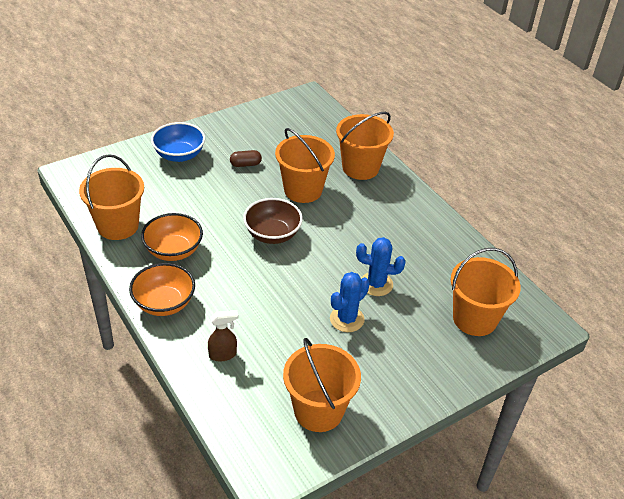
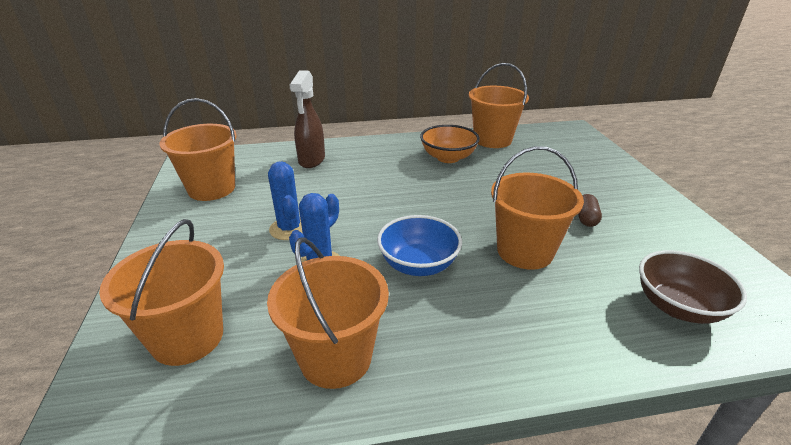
camera: 115 degrees right, 10 degrees down
(164, 303) = (386, 146): orange bowl -> none
(179, 155) = (605, 180): blue bowl -> blue bowl (418, 264)
(223, 354) = (311, 160): brown spray bottle -> brown spray bottle, size x1.62
(272, 234) = (446, 211): brown bowl -> brown bowl (677, 306)
(360, 168) = (575, 327): orange bucket -> orange bucket (335, 358)

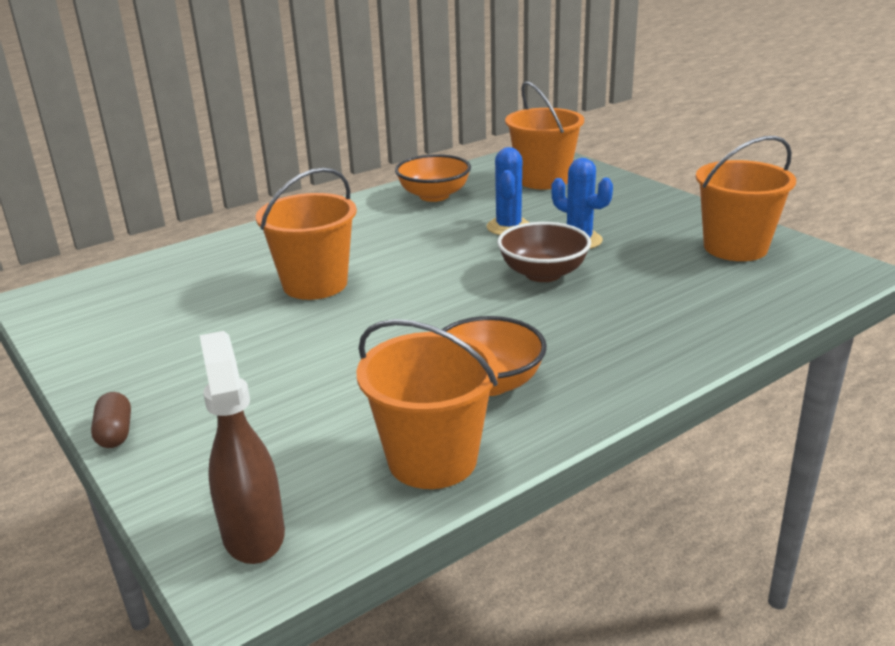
camera: 155 degrees right, 5 degrees down
(311, 160) = (692, 313): brown spray bottle -> brown spray bottle (253, 533)
(335, 358) = (434, 196): orange bucket -> orange bowl
(418, 264) = (419, 248): blue bowl -> none
(586, 218) = (239, 339): brown capsule -> brown capsule (115, 433)
(677, 306) = (162, 279): brown bowl -> brown bowl (543, 274)

